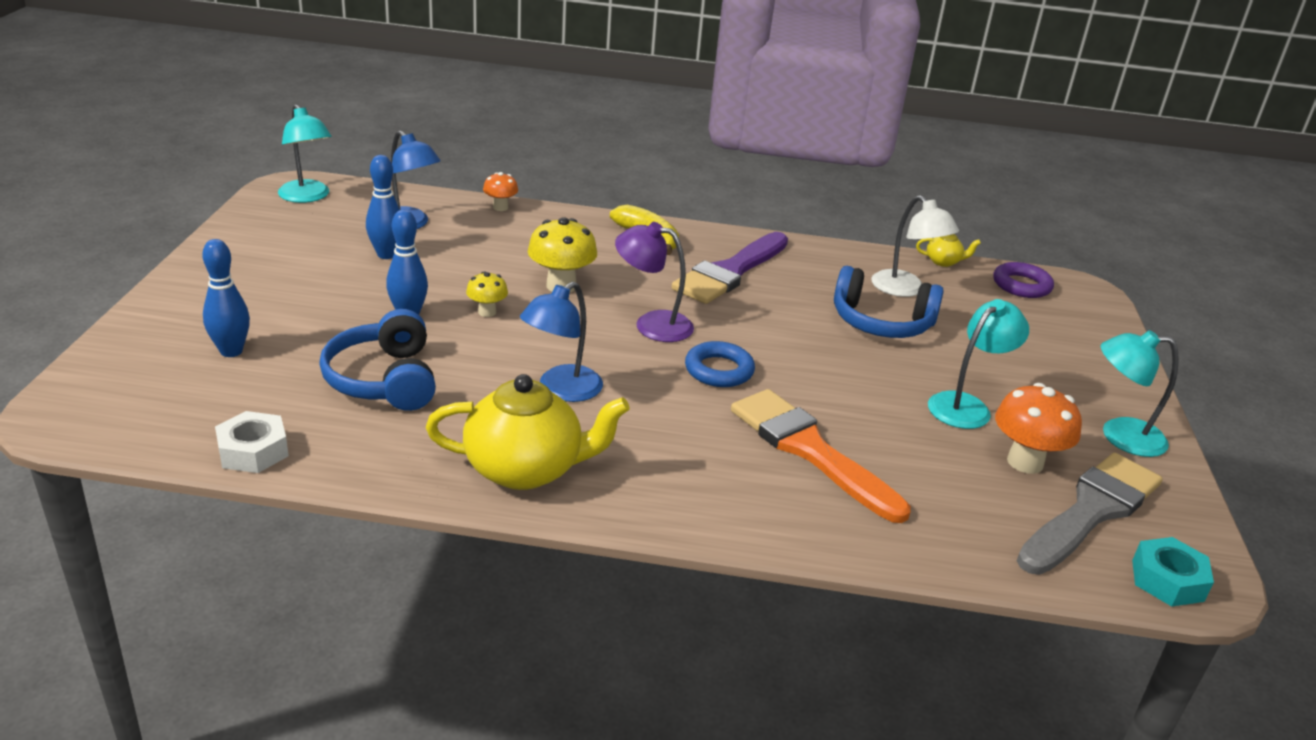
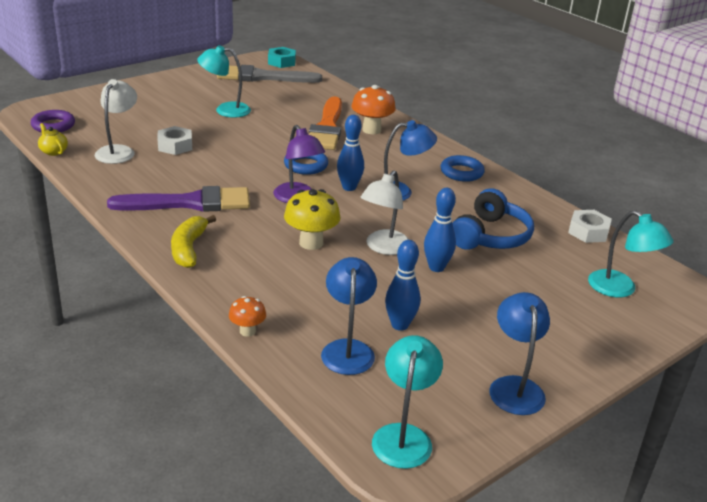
camera: 135 degrees left, 0 degrees up
(231, 351) = (571, 293): blue bowling pin -> blue bowling pin (349, 187)
(241, 250) = (514, 387): none -> blue lamp
(487, 312) = (383, 247): yellow mushroom -> white lamp
(525, 469) = (461, 172): yellow teapot -> blue ring
(881, 322) = (175, 146): blue headphones -> white nut
(1025, 462) = (250, 92): orange mushroom -> orange mushroom (371, 130)
(1120, 436) = (192, 81): turquoise lamp -> turquoise lamp (620, 289)

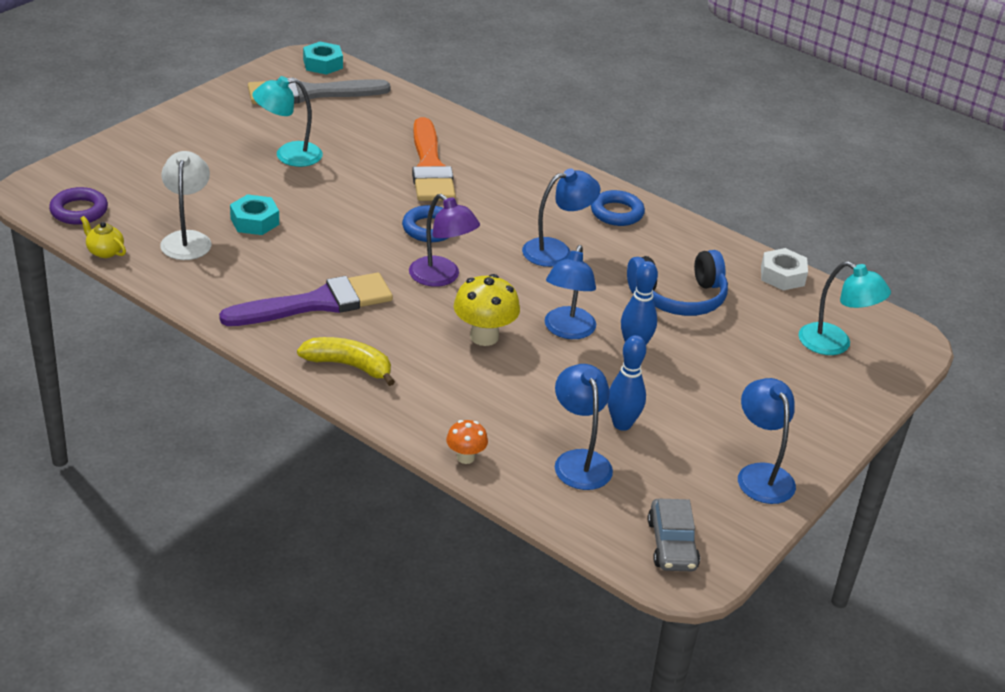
camera: 15 degrees left, 5 degrees up
(175, 146) = (254, 221): white nut -> turquoise nut
(188, 249) = (349, 366): yellow banana -> yellow banana turned 120 degrees clockwise
(349, 187) = (495, 253): blue bowling pin -> none
(371, 130) = (486, 163): orange mushroom -> none
(383, 247) = (567, 330): white lamp -> blue lamp
(403, 436) = (672, 544): turquoise lamp -> grey car
(490, 236) = (678, 297): blue headphones -> blue headphones turned 60 degrees clockwise

